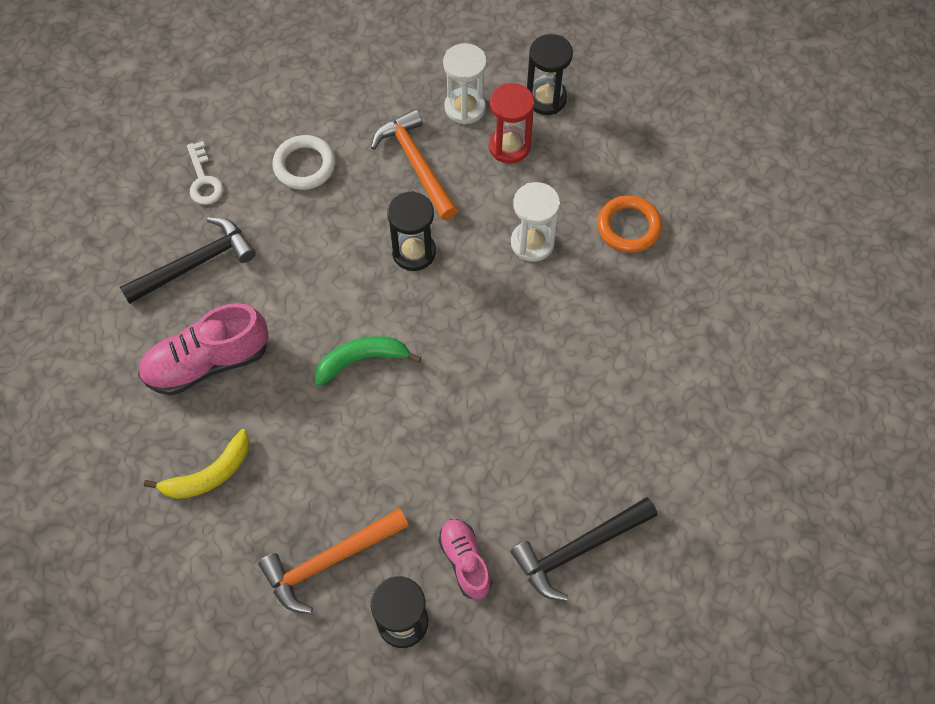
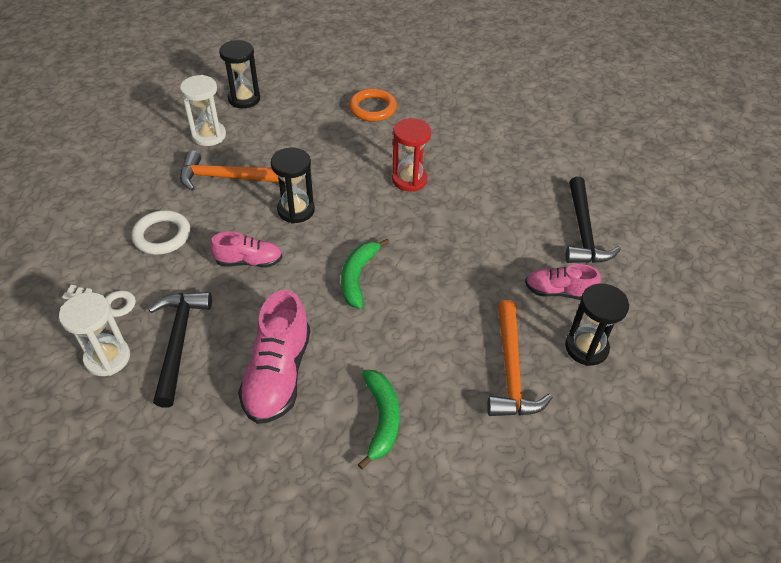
camera: 60 degrees left, 15 degrees down
(209, 474) = (381, 419): yellow banana -> green banana
(320, 256) = (249, 261): none -> pink shoe
(509, 146) = (261, 130): red hourglass -> red hourglass (409, 180)
(532, 243) = (344, 152): white hourglass -> white hourglass (107, 358)

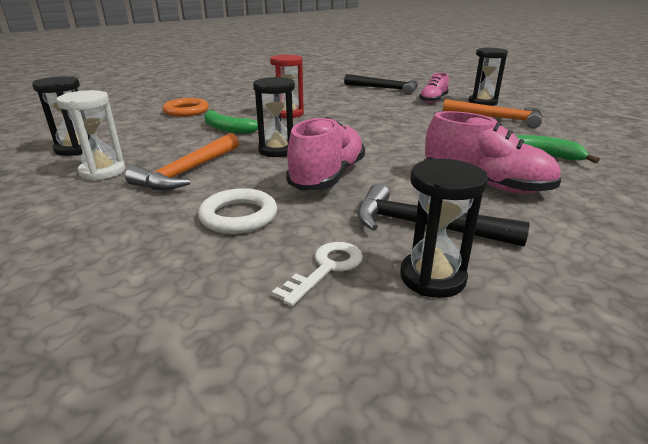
camera: 65 degrees left, 20 degrees down
(107, 358) = (432, 277): white hourglass -> black hourglass
(249, 261) = (327, 177): pink shoe -> pink shoe, size x1.66
(358, 277) = (382, 142): green banana -> green banana (226, 129)

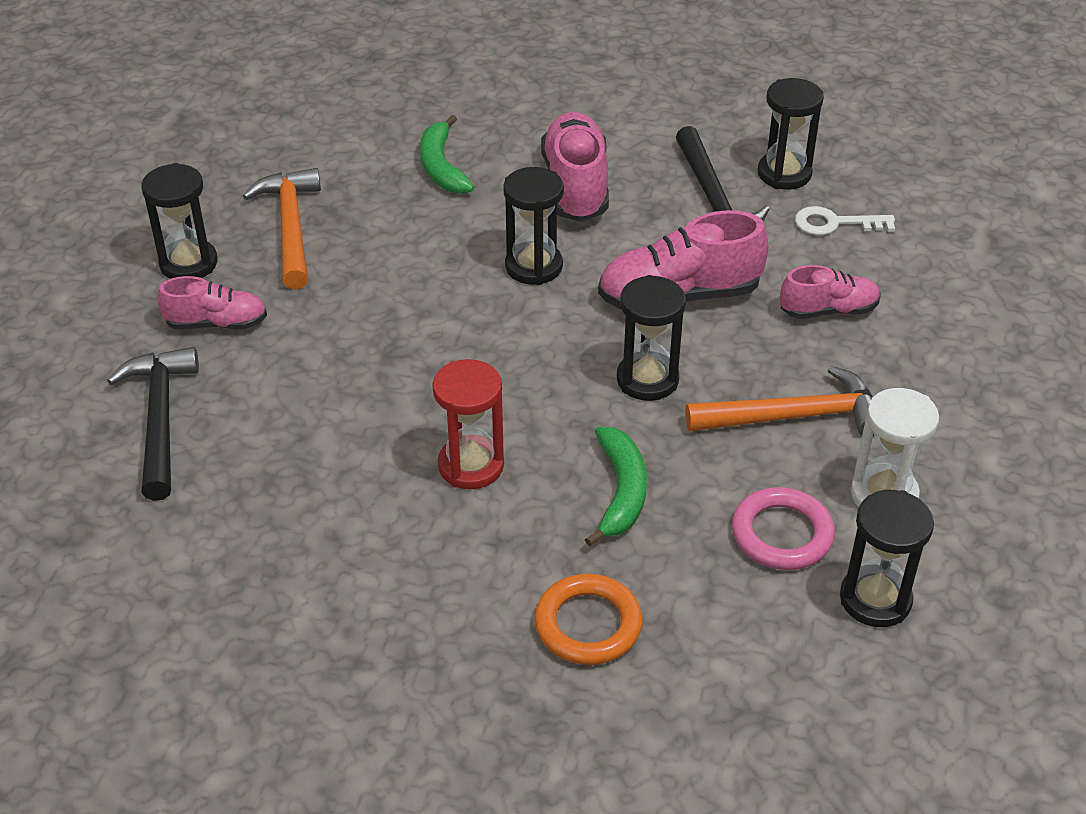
camera: 125 degrees left, 15 degrees up
(142, 145) = (782, 534): none -> pink ring
(238, 216) = (828, 310): white ring -> pink shoe
(406, 152) = (534, 266): none -> black hourglass

